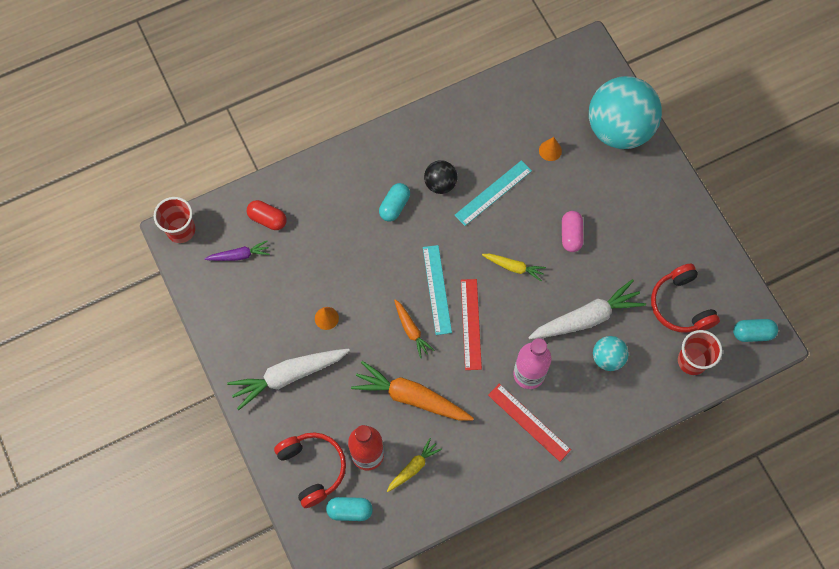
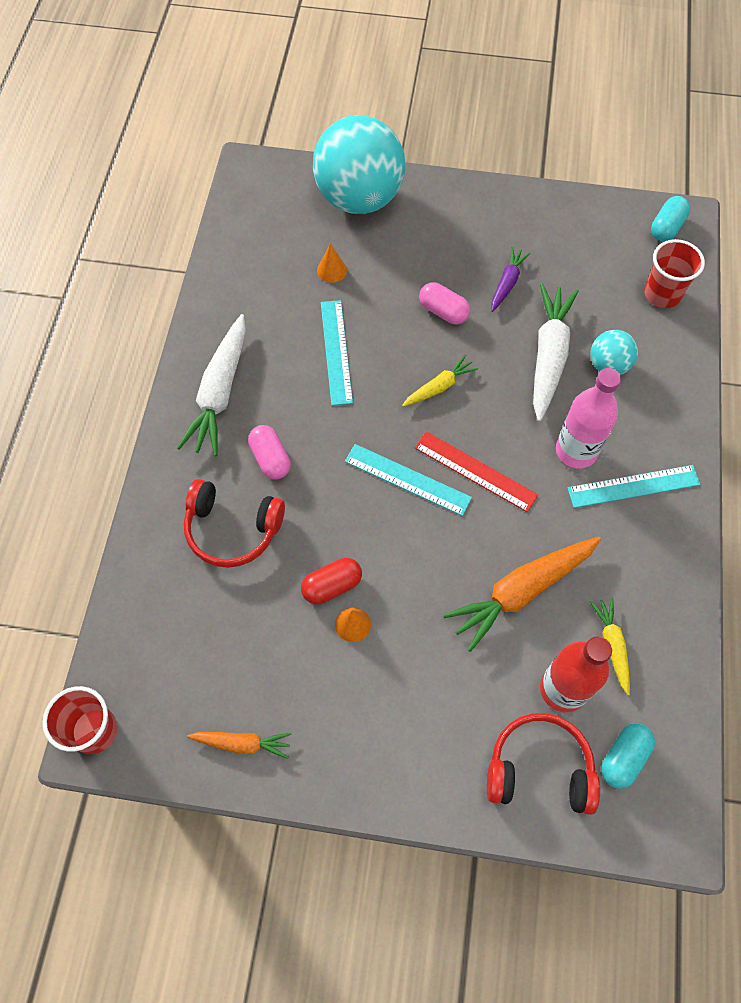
camera: 55 degrees left, 5 degrees down
(239, 255) = (189, 677): purple carrot -> purple carrot (507, 283)
(267, 219) = (169, 611): red capsule -> red capsule (332, 586)
(288, 376) = (396, 720): white carrot -> white carrot (220, 393)
(394, 206) = (270, 459): turquoise capsule -> pink capsule
(411, 330) = (438, 538): orange carrot -> orange carrot (242, 743)
(440, 184) = (282, 395): black ball -> none
(529, 422) = (633, 486): red ruler -> turquoise ruler
(680, 305) = (594, 266): red headphones -> red headphones (232, 529)

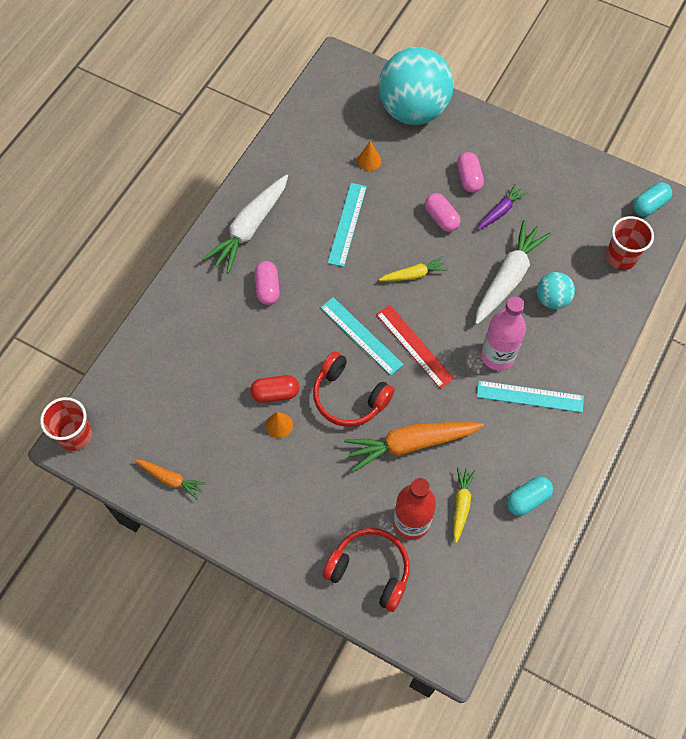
camera: 20 degrees right, 0 degrees up
(232, 529) = (220, 330): red headphones -> red headphones (349, 397)
(455, 256) = (469, 178): none -> pink capsule
(623, 758) = (434, 585): turquoise capsule -> turquoise capsule (527, 499)

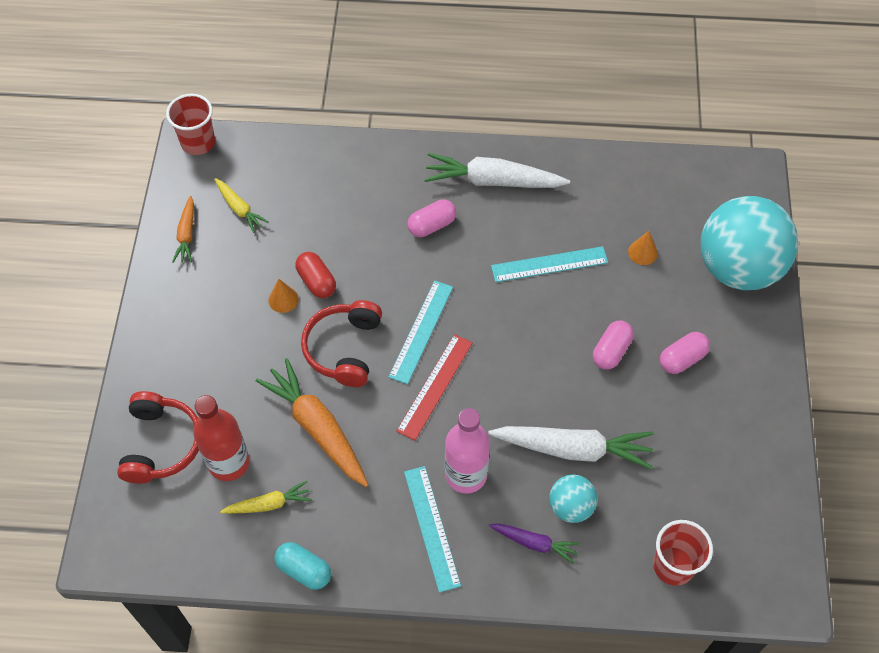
camera: 65 degrees right, 5 degrees down
(414, 275) = (522, 352): yellow carrot -> yellow carrot (239, 209)
(500, 211) = (658, 408): purple carrot -> purple carrot (534, 543)
(649, 205) = (770, 575): turquoise capsule -> none

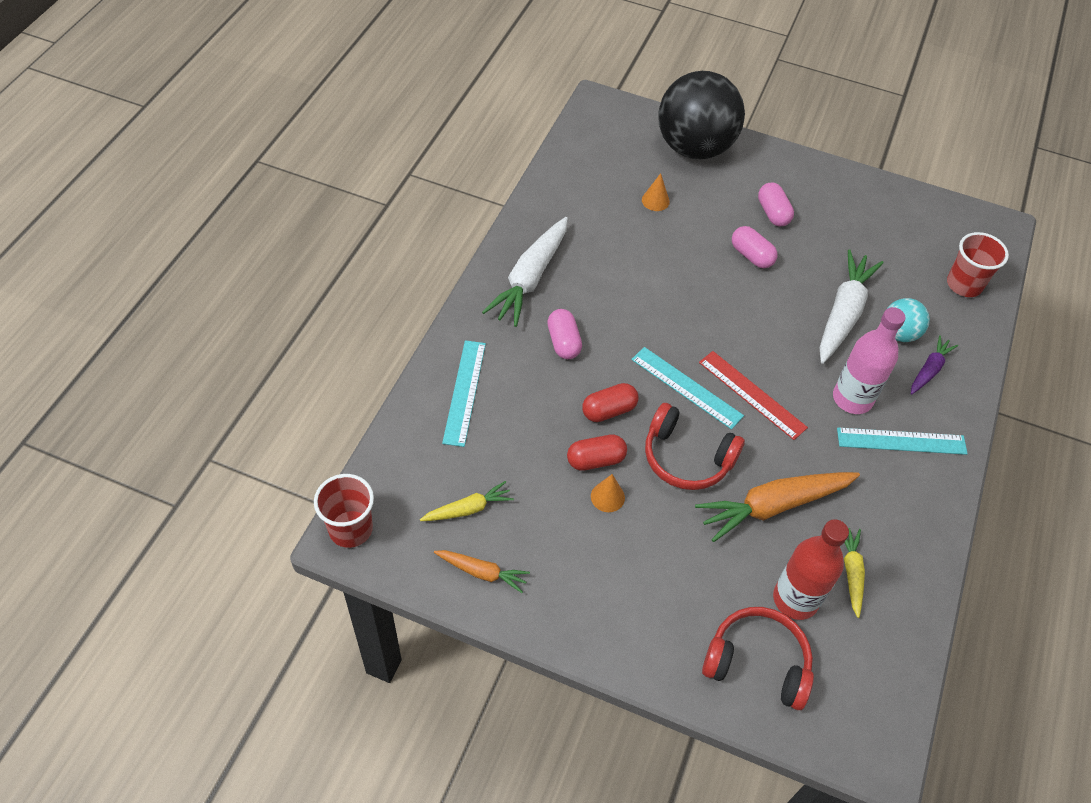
camera: 75 degrees left, 5 degrees down
(304, 570) = (929, 559): turquoise capsule -> none
(371, 278) = (609, 410): none -> red capsule
(549, 264) = (644, 268): turquoise ruler -> turquoise ruler (464, 392)
(738, 268) = (694, 148): turquoise ball -> black ball

